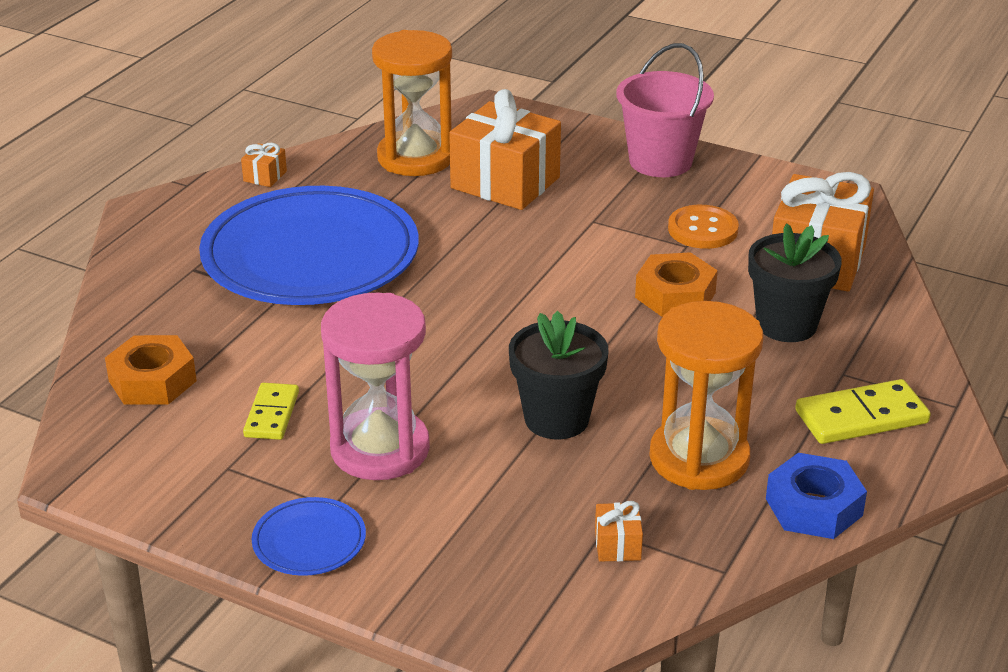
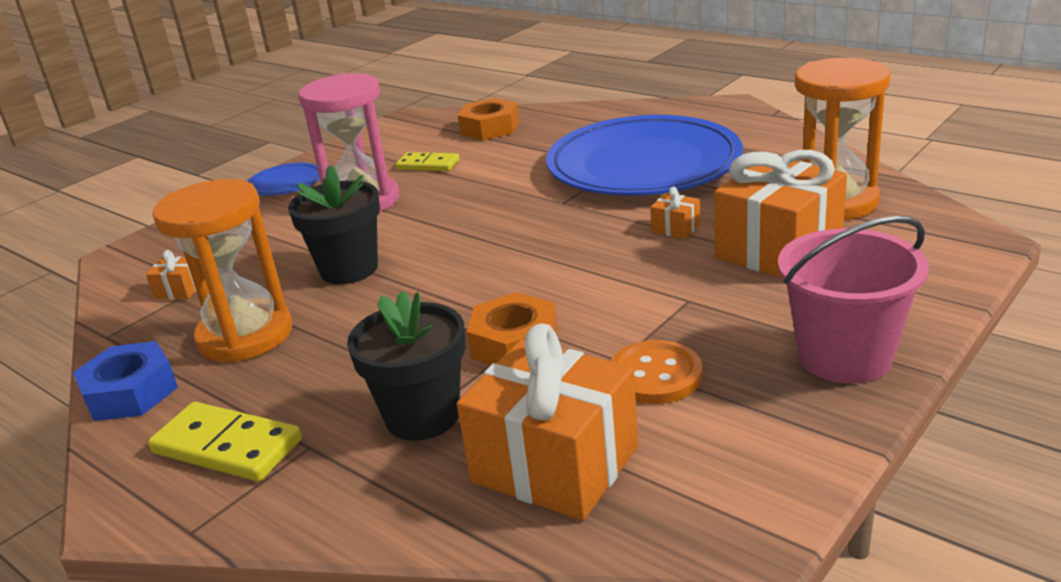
camera: 105 degrees right, 5 degrees down
(265, 176) = (788, 140): orange gift -> orange gift (675, 228)
(861, 417) = (227, 446): yellow domino -> yellow domino turned 60 degrees counterclockwise

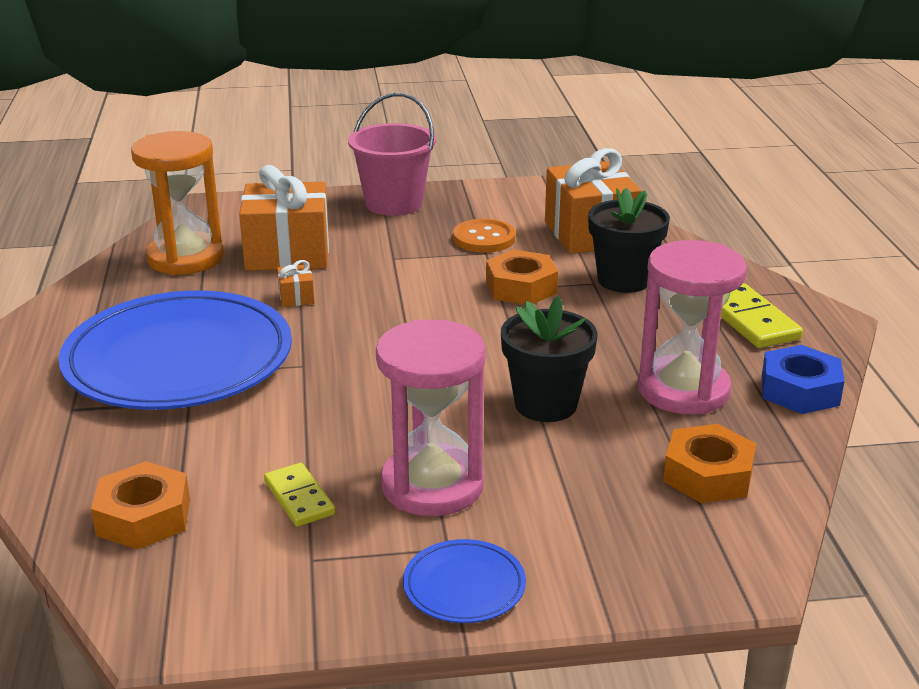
camera: 140 degrees left, 0 degrees up
(179, 290) = (708, 475): orange gift -> orange nut
(245, 335) = (683, 390): orange hourglass -> pink hourglass

